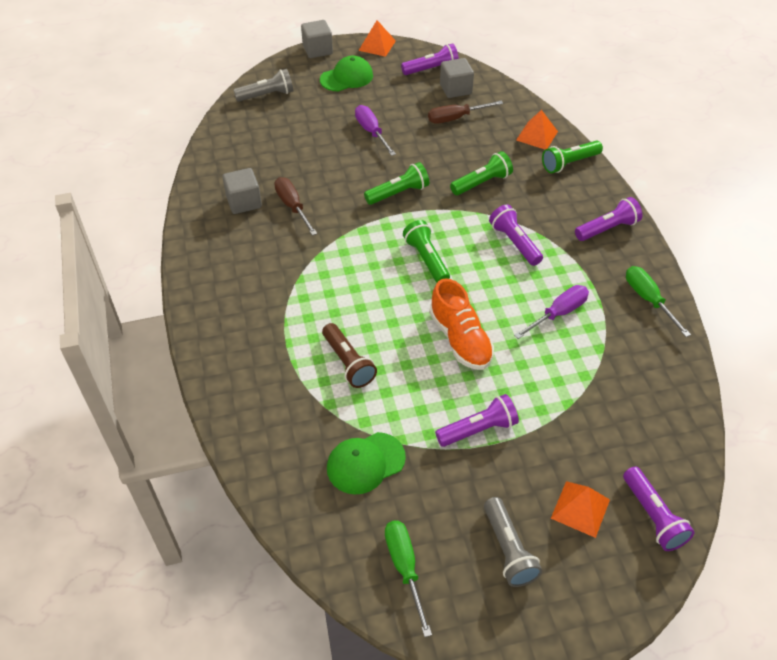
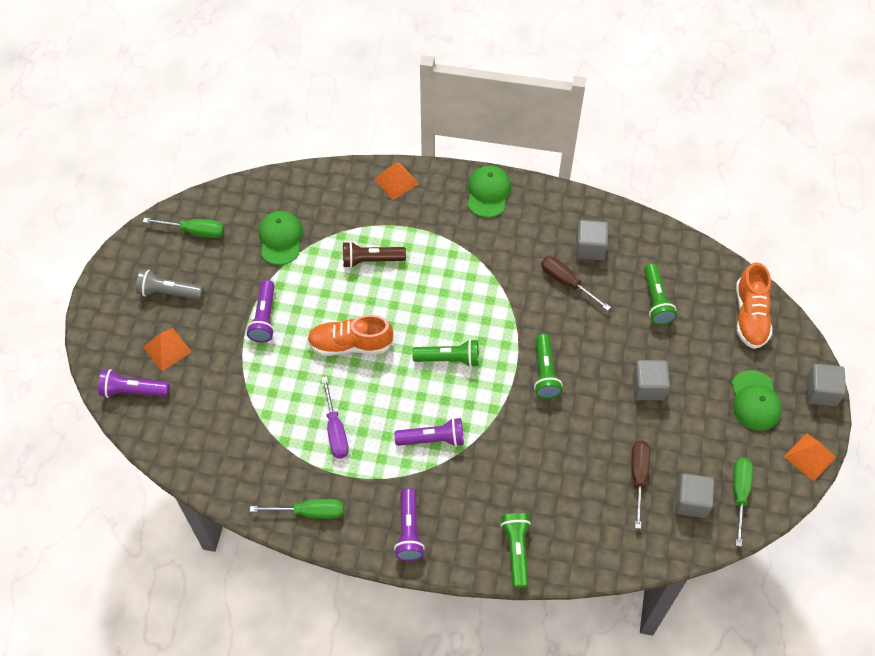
camera: 115 degrees right, 10 degrees up
(208, 296) = (488, 193): none -> green cap
(267, 95) = (750, 316): grey flashlight -> orange shoe
(292, 206) = (566, 282): brown screwdriver -> brown screwdriver turned 135 degrees counterclockwise
(371, 132) = (648, 387): purple screwdriver -> grey cube
(431, 69) = (739, 494): purple flashlight -> green screwdriver
(482, 183) = (526, 452): green flashlight -> green flashlight (656, 301)
(536, 135) = (575, 543): orange pyramid -> orange pyramid (396, 181)

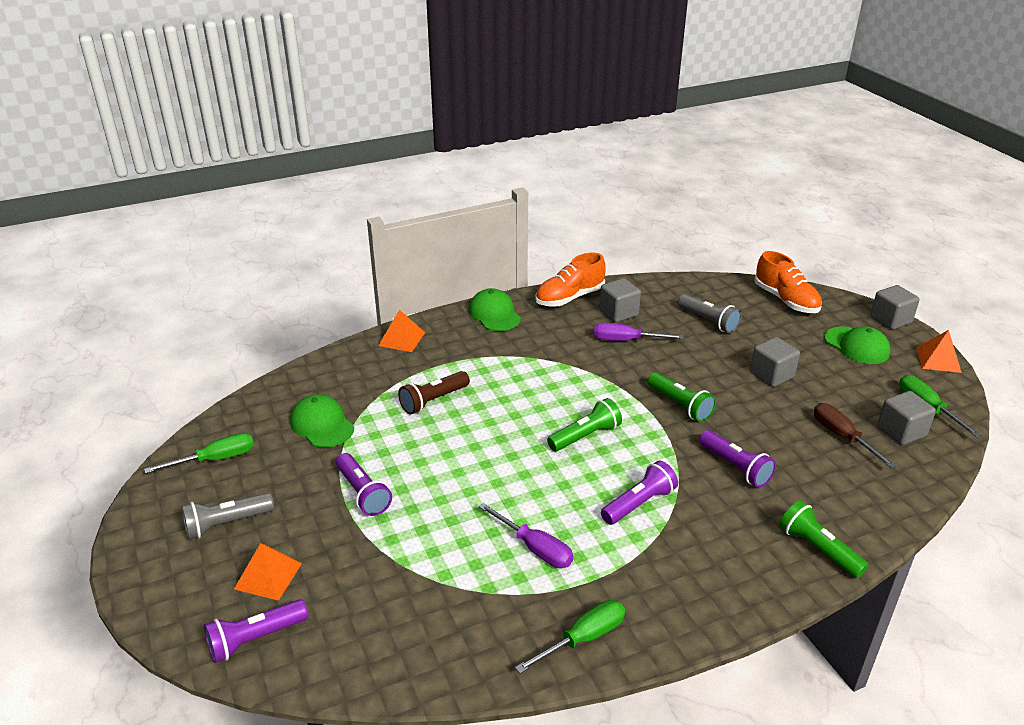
camera: 35 degrees left, 25 degrees down
(350, 344) = (478, 471): orange shoe -> orange shoe (569, 298)
(409, 531) = (703, 593): purple flashlight -> purple flashlight (736, 467)
(566, 282) = (626, 340): brown screwdriver -> purple screwdriver
(656, 301) = (709, 321): green flashlight -> grey flashlight

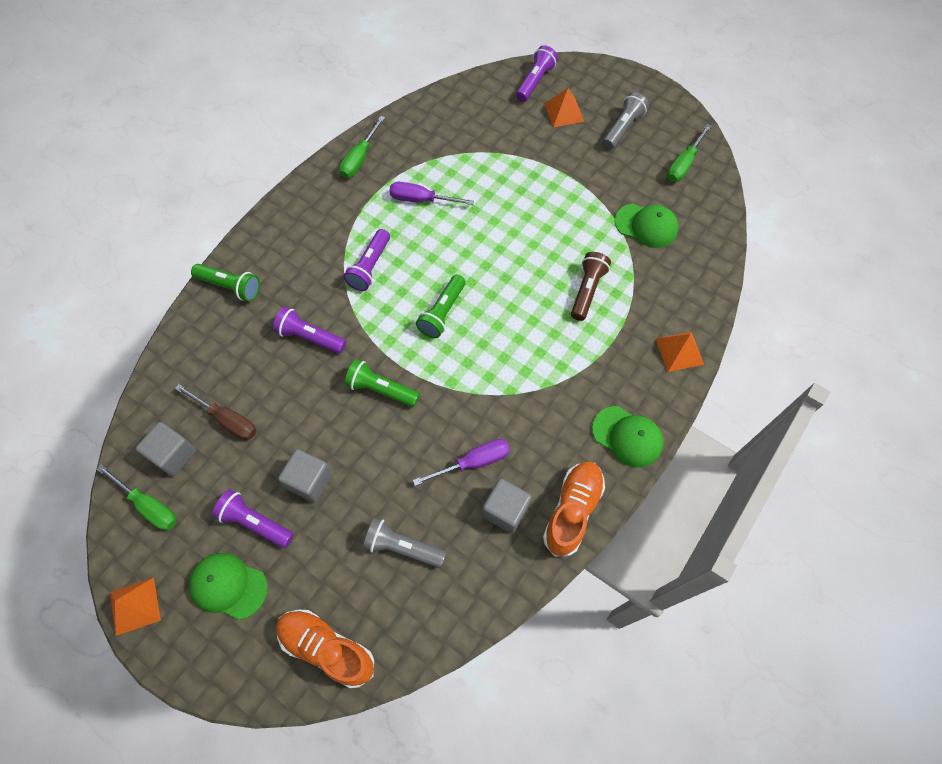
camera: 150 degrees right, 30 degrees up
(363, 493) = (562, 186): purple flashlight -> purple flashlight (255, 522)
(890, 320) = (192, 671): grey cube -> none

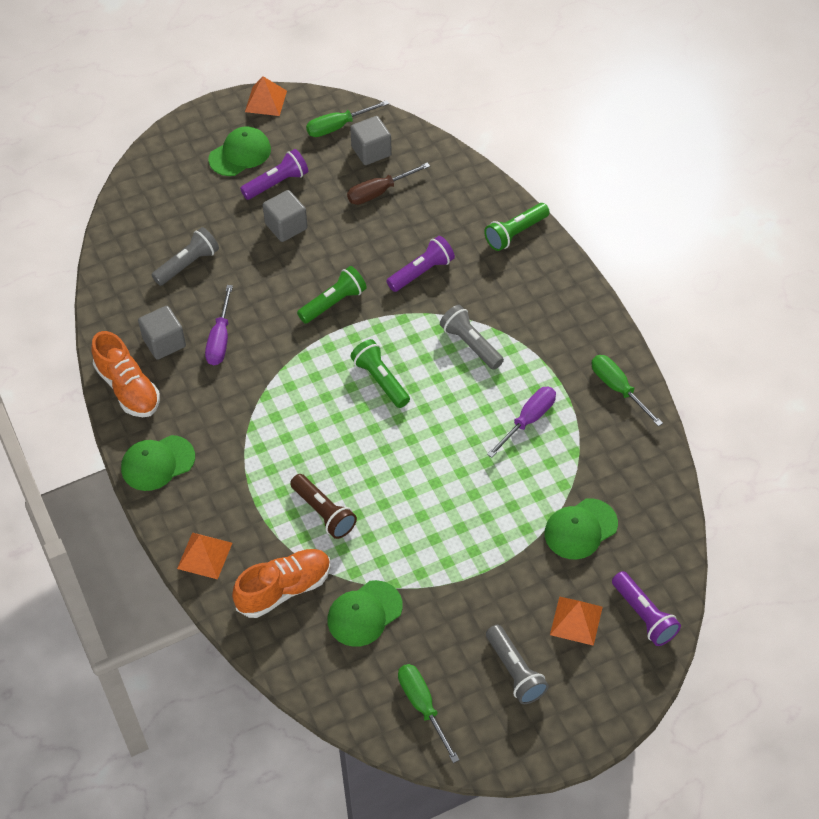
camera: 120 degrees right, 10 degrees down
(327, 648) = (151, 194): orange shoe -> orange shoe (284, 589)
(370, 267) = (470, 344): purple flashlight -> grey flashlight
(494, 135) = (580, 529): none -> green cap

